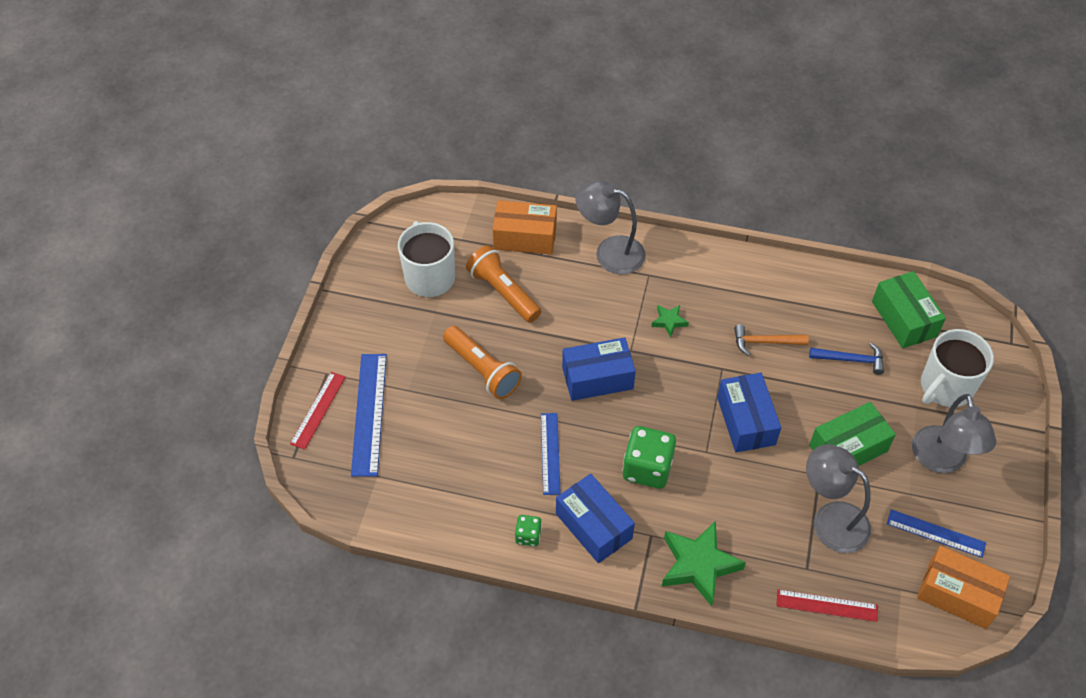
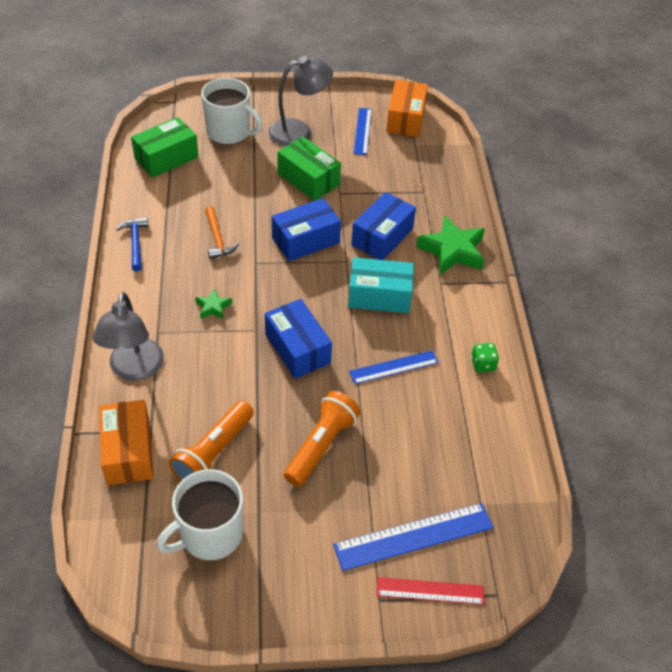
camera: 110 degrees left, 5 degrees down
(593, 526) = (451, 321): blue box -> blue box (382, 237)
(647, 468) = (379, 296): green dice -> turquoise box
(827, 606) = (448, 179): red ruler -> none
(830, 519) = (376, 183): grey lamp -> none
(851, 360) = (219, 184): blue hammer -> blue hammer (135, 243)

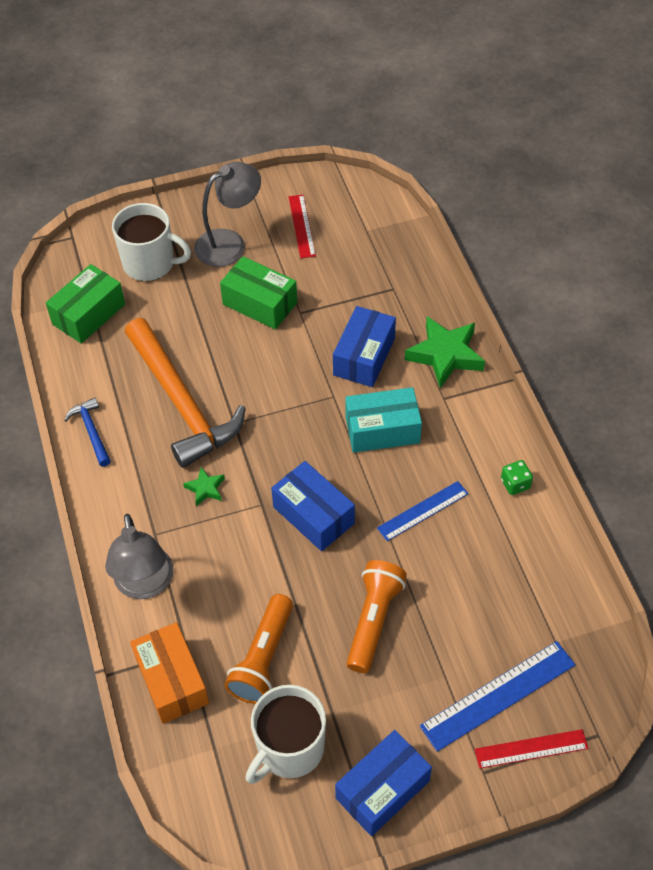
camera: 10 degrees left, 5 degrees up
(217, 238) = (181, 403): orange hammer -> orange hammer, size x2.30
(305, 240) = (281, 381): blue box -> blue box (382, 789)
(362, 131) = (301, 226): blue ruler -> red ruler
(405, 119) = (346, 199): orange box -> none

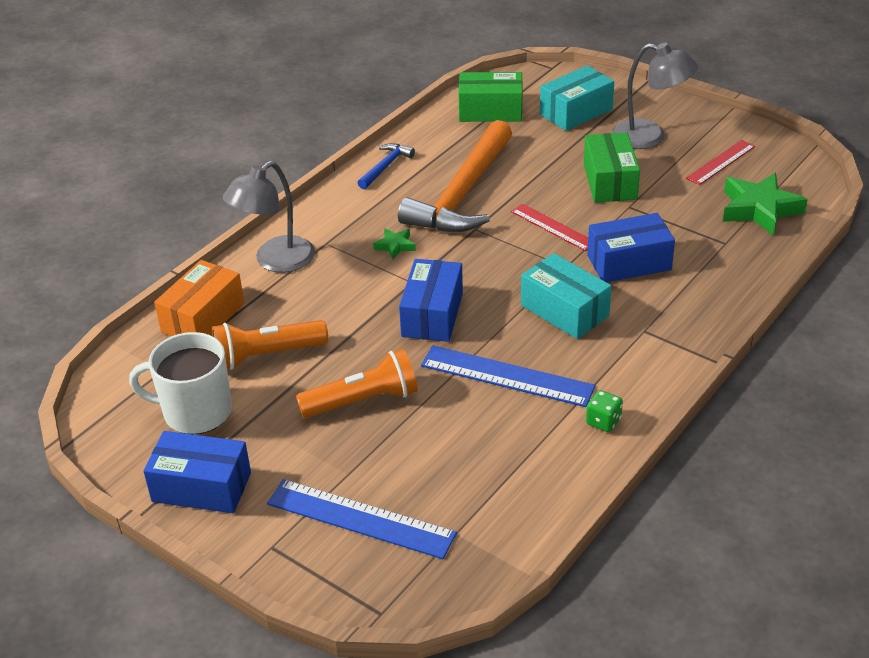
camera: 55 degrees right, 15 degrees down
(150, 263) = (576, 112): white mug -> turquoise box
(422, 510) = (507, 376): blue ruler -> blue ruler, size x1.56
(445, 355) = (693, 308): green star -> green star (759, 209)
(531, 748) = (323, 569): red ruler -> red ruler (553, 227)

